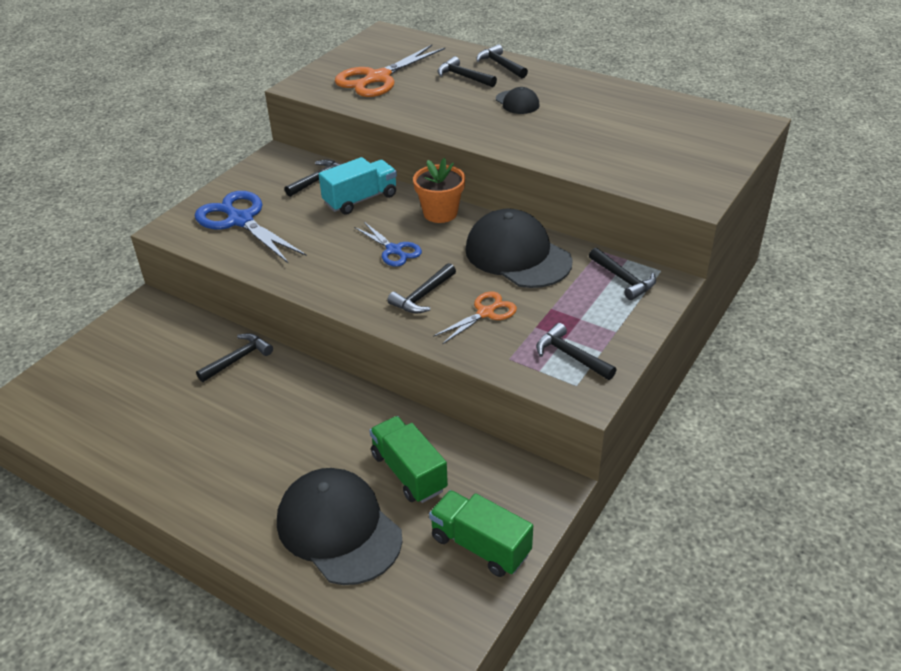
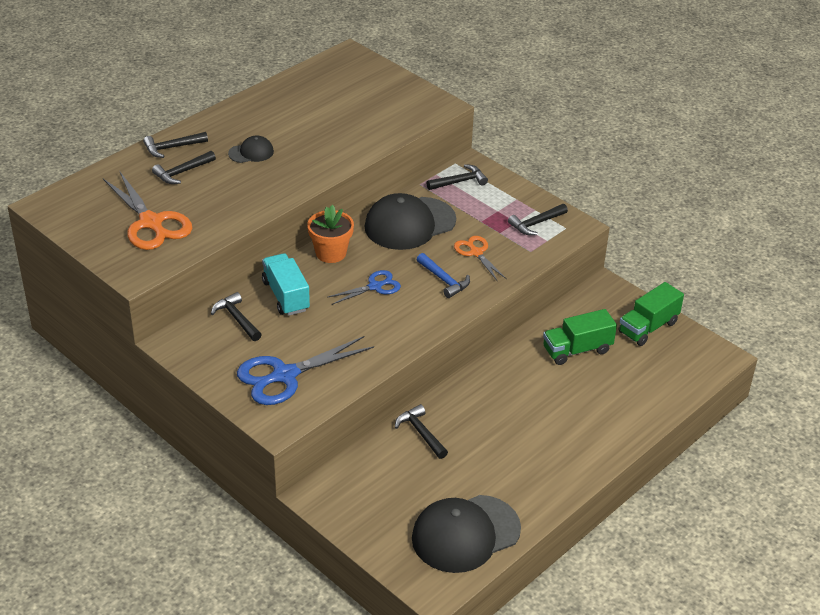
camera: 80 degrees left, 0 degrees up
(338, 529) = (622, 391): black cap -> black cap (465, 534)
(422, 296) = (444, 280): black hammer -> blue hammer

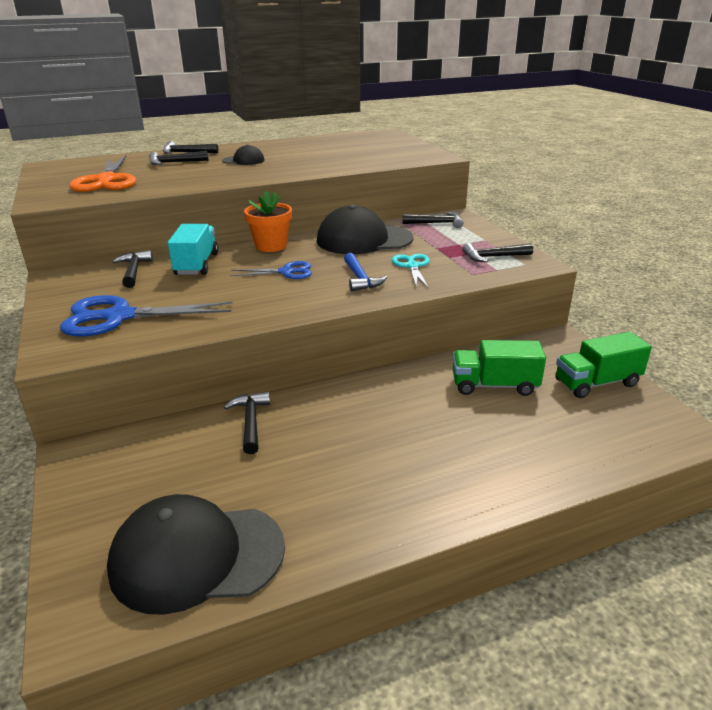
camera: 25 degrees right, 10 degrees down
(476, 252) = (412, 266): orange scissors -> turquoise scissors

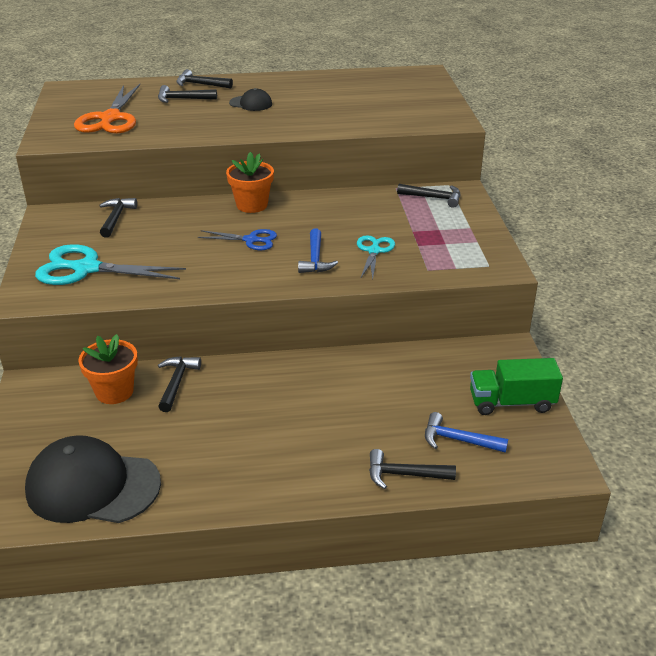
camera: 15 degrees right, 5 degrees up
(118, 317) = (86, 269): blue scissors -> turquoise scissors
(182, 443) = (114, 392): none -> orange flower pot
(196, 264) = (174, 218): turquoise truck -> none
(364, 240) = (346, 210): black cap -> none
(493, 257) = (462, 252): black hammer -> black hammer (404, 474)
(494, 385) = (410, 387): green truck -> none
(573, 425) = (458, 440): none -> blue hammer

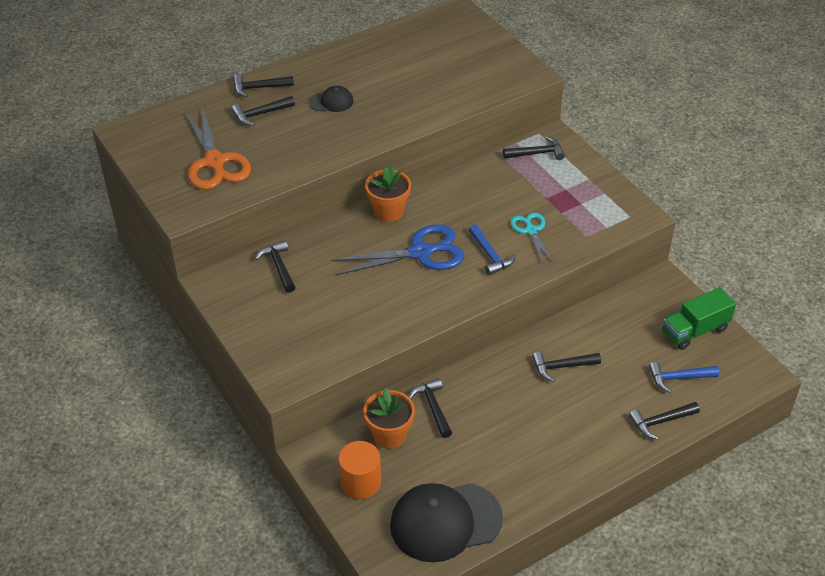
camera: 25 degrees left, 10 degrees up
(49, 421) = (360, 482): none -> orange cylinder
(86, 269) = (305, 332): turquoise scissors -> none
(251, 240) = (421, 252): blue scissors -> blue scissors, size x1.76
(336, 389) = (561, 367): none -> black hammer

